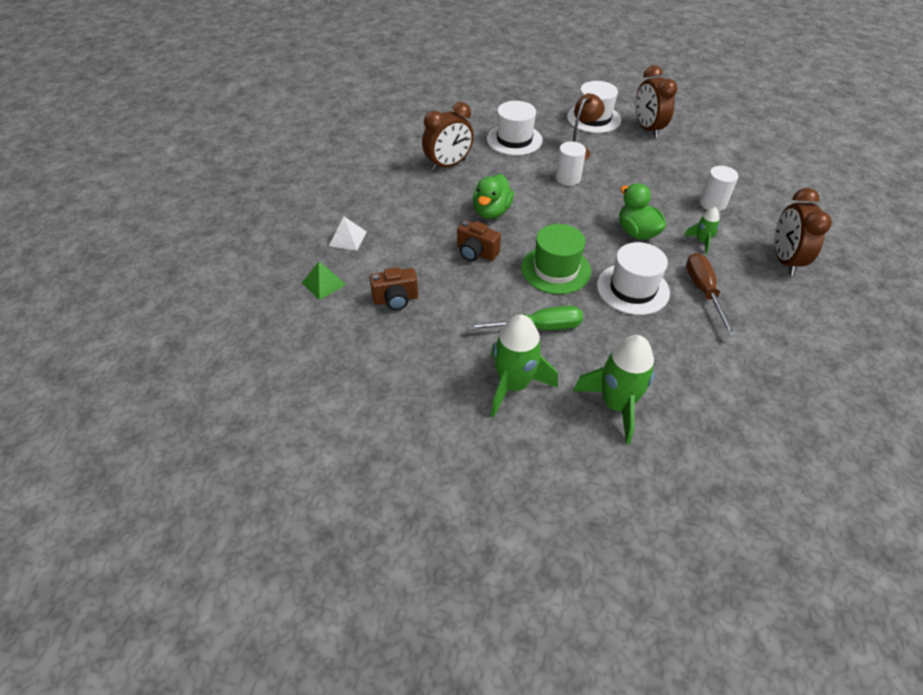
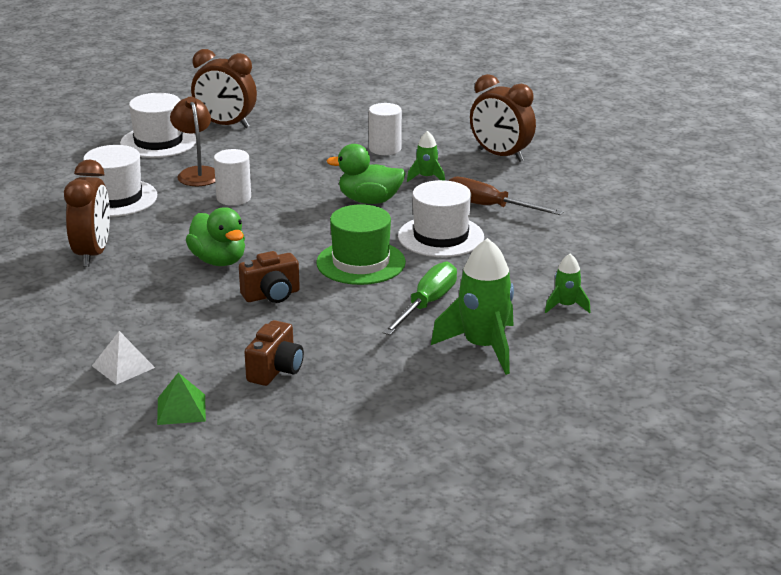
camera: 55 degrees left, 20 degrees down
(616, 405) = (566, 306): green rocket -> green rocket, size x0.51

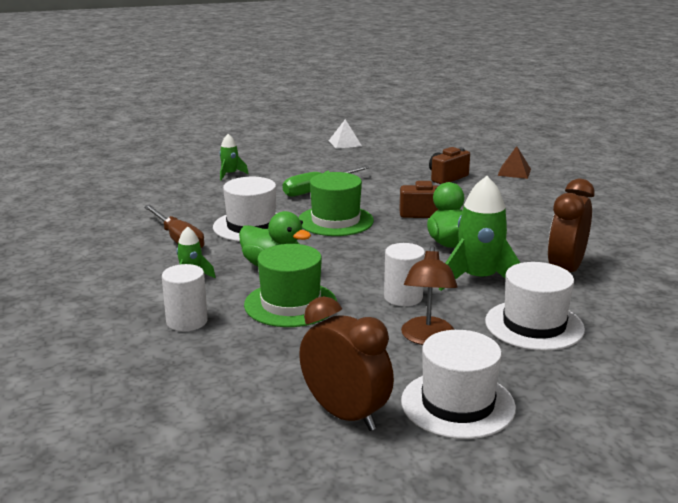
camera: 155 degrees left, 5 degrees down
(123, 366) = (547, 195): white pyramid -> white pyramid (345, 143)
(181, 409) = (514, 172): green pyramid -> brown pyramid
(321, 175) = (290, 304): none -> green hat
(483, 347) = (309, 167): green rocket -> green rocket (478, 279)
(501, 155) = (85, 285): brown clock -> none

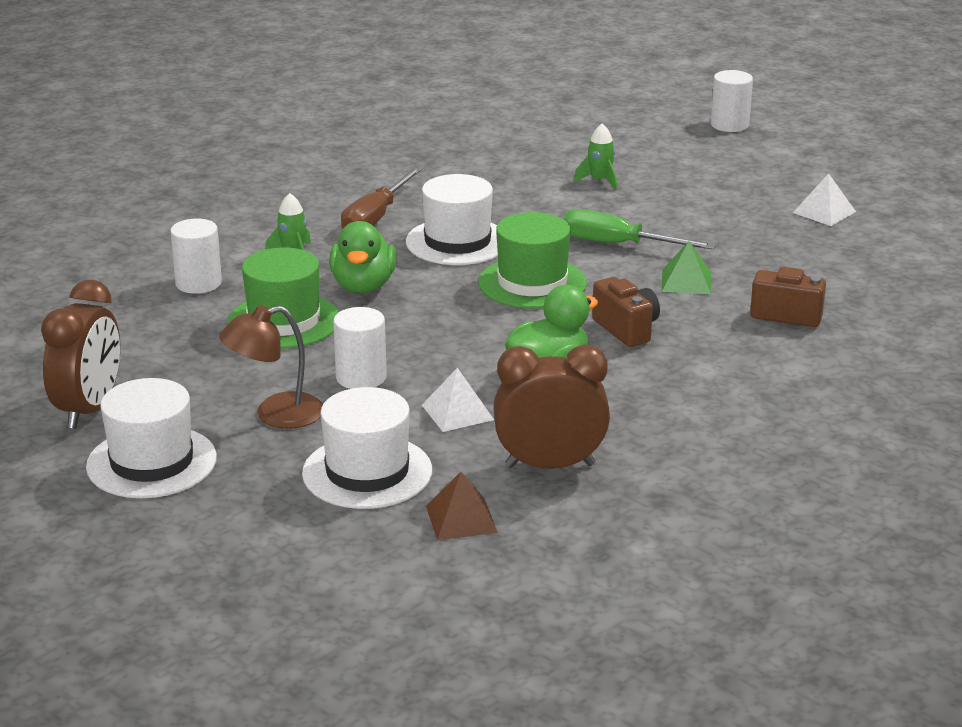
camera: 60 degrees right, 5 degrees up
(212, 133) = (729, 125): none -> white cylinder
(383, 187) = (686, 281): none -> green pyramid
(478, 279) = (457, 412): green rocket -> white pyramid
(514, 172) = (887, 358): brown pyramid -> brown pyramid (461, 519)

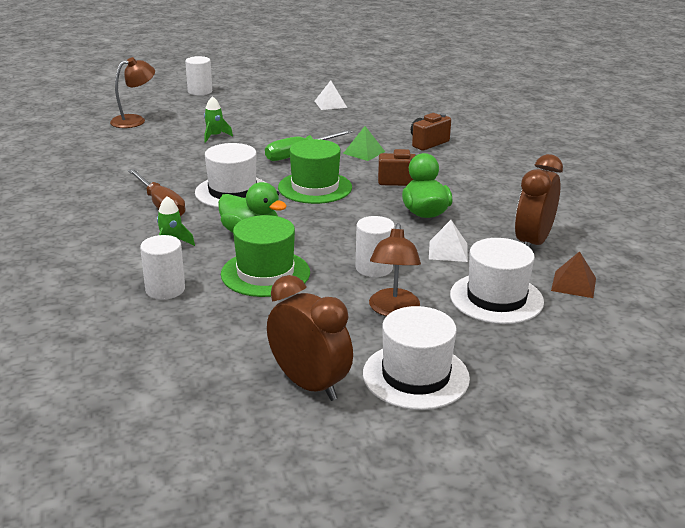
camera: 60 degrees left, 0 degrees up
(579, 125) = (135, 120): none -> brown lamp

